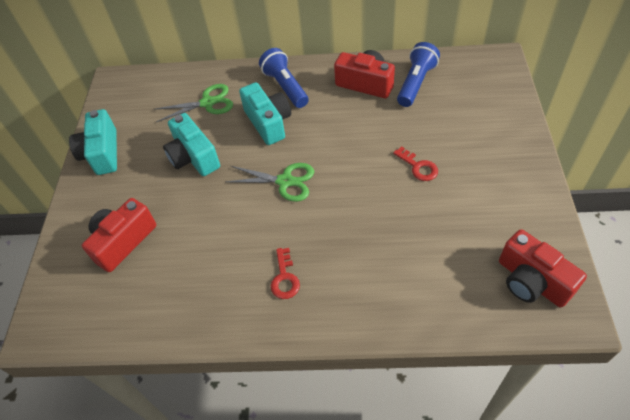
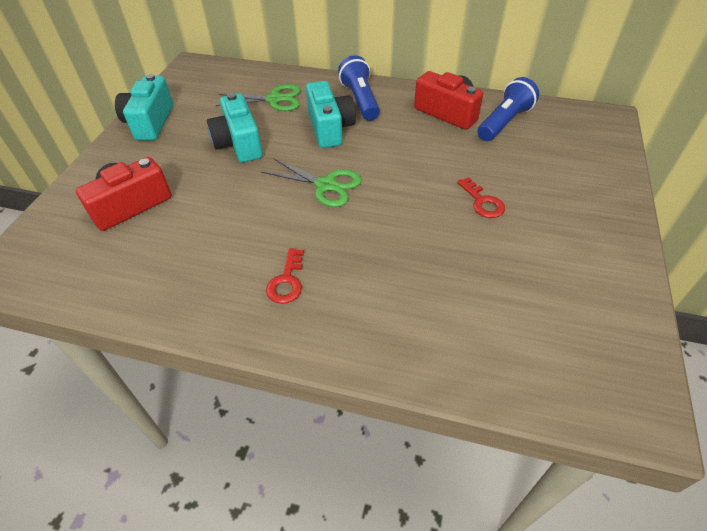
camera: 10 degrees right, 5 degrees down
(531, 281) = (592, 357): red camera -> none

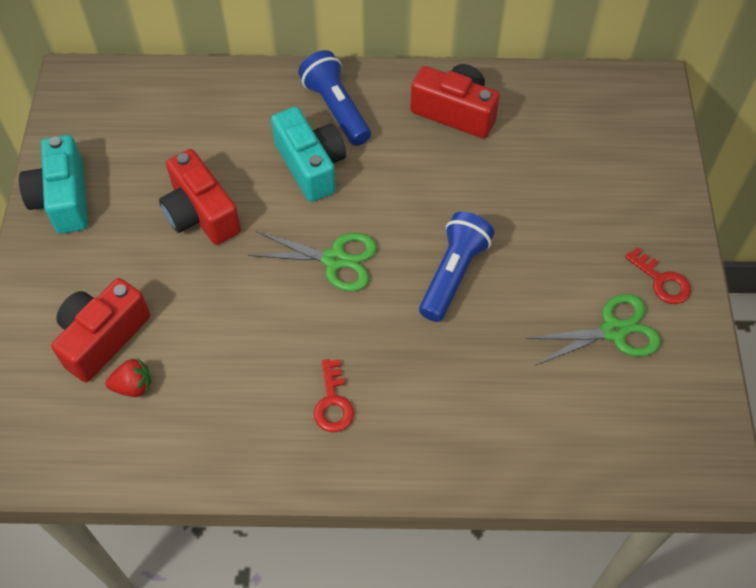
camera: 15 degrees left, 10 degrees up
(135, 240) = (133, 386): none -> red strawberry
(239, 143) = (201, 213): turquoise camera -> red camera
(274, 99) = (219, 127): green scissors -> green scissors (613, 331)
(482, 202) = (524, 249): red key -> red key (662, 281)
(504, 122) = (528, 117): blue flashlight -> blue flashlight (453, 274)

